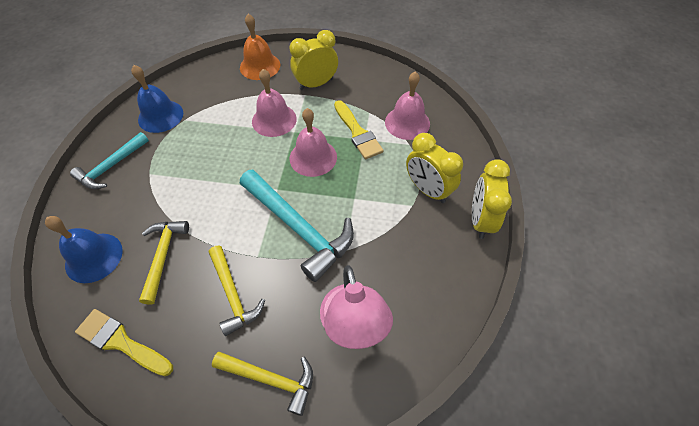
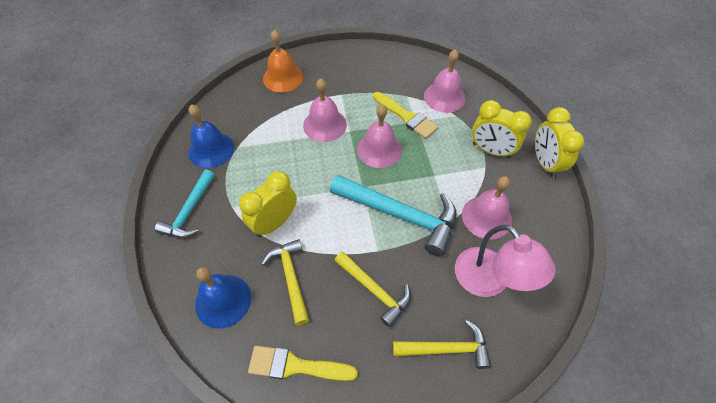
camera: 20 degrees left, 0 degrees up
(316, 84) = (345, 82): yellow clock -> yellow clock (274, 223)
(386, 257) = (486, 217): none -> pink bell

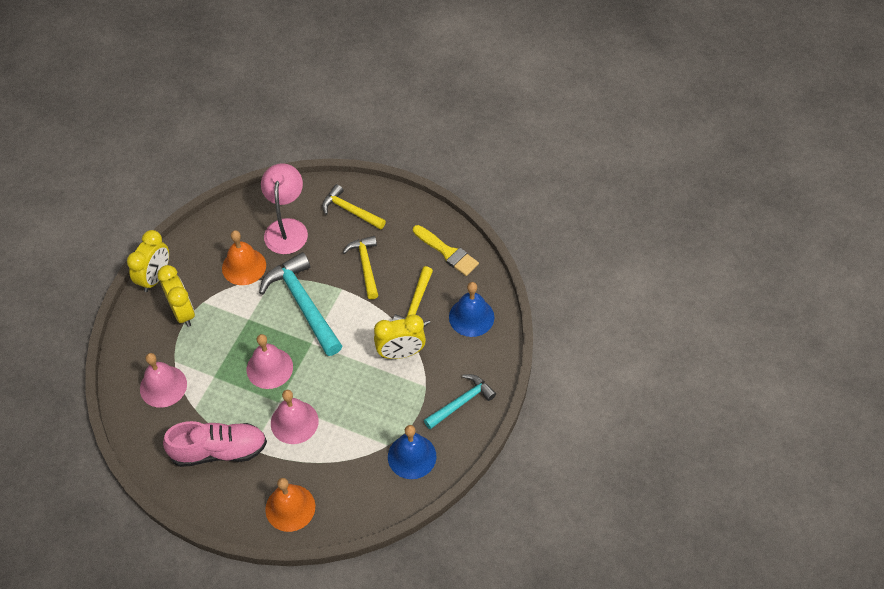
camera: 145 degrees left, 0 degrees up
(363, 82) = (219, 450): none -> pink shoe
(406, 117) = (217, 386): yellow brush -> none
(486, 217) = (244, 266): pink bell -> orange bell

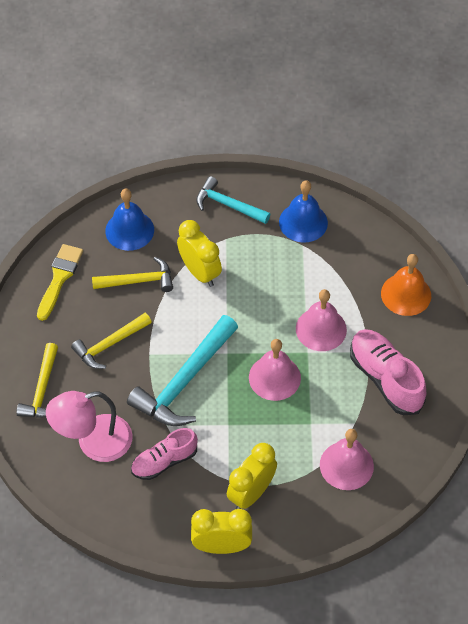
camera: 115 degrees left, 0 degrees up
(244, 266) = (164, 461): orange bell -> pink shoe

